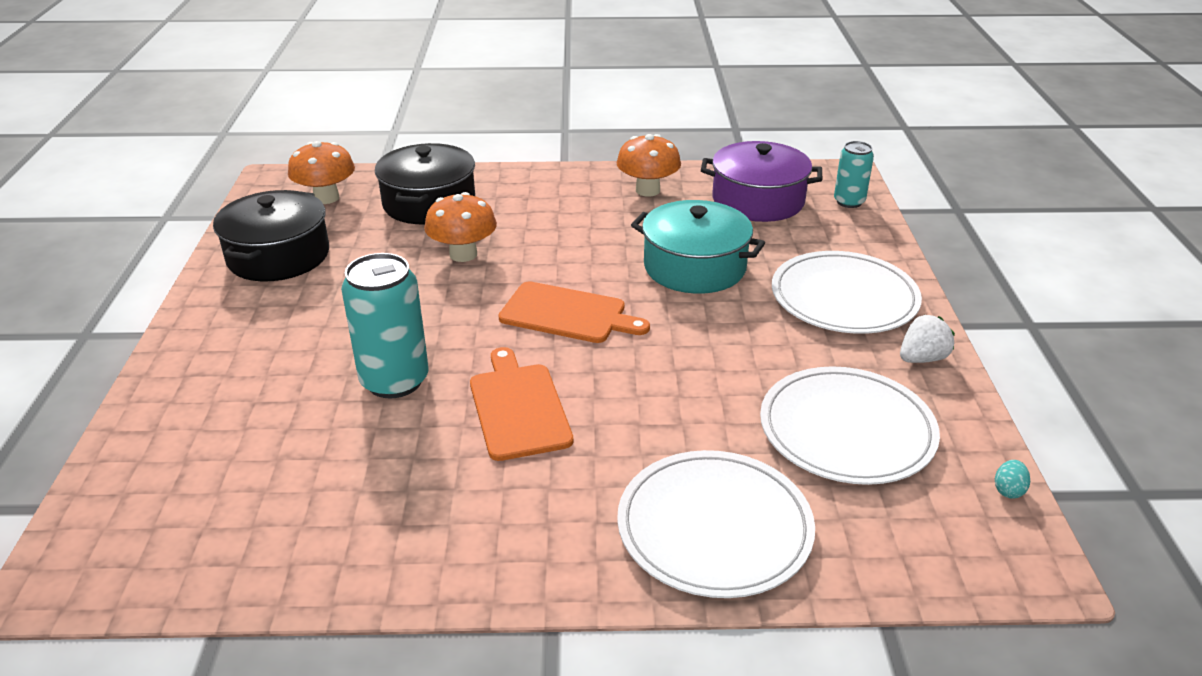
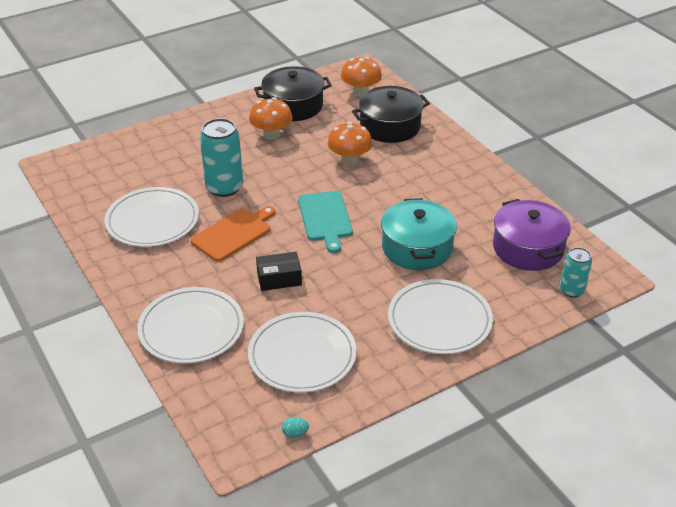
camera: 60 degrees right, 5 degrees up
(393, 487) = (152, 220): none -> white plate
(568, 314) = (325, 218): orange cutting board -> turquoise cutting board
(647, 190) = (491, 198): orange mushroom -> orange mushroom (271, 135)
(664, 397) = (279, 278): none -> black box
(922, 358) = (399, 371): white strawberry -> none

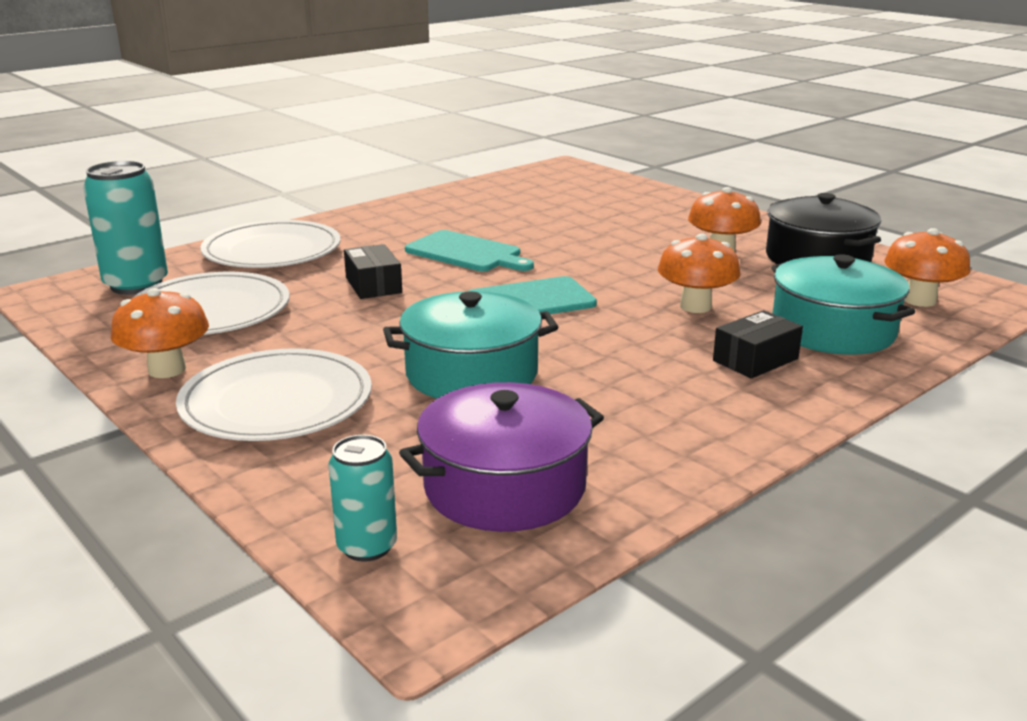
camera: 80 degrees right, 15 degrees down
(152, 220) = (478, 214): white plate -> none
(224, 187) = (568, 239): turquoise can -> turquoise can (136, 285)
(233, 233) = (467, 253): orange cutting board -> turquoise cutting board
(295, 433) = (61, 319): turquoise egg -> none
(390, 126) = (832, 330): black pot -> turquoise pot
(390, 368) = (167, 370): none -> orange mushroom
(418, 156) = (755, 360): none -> black box

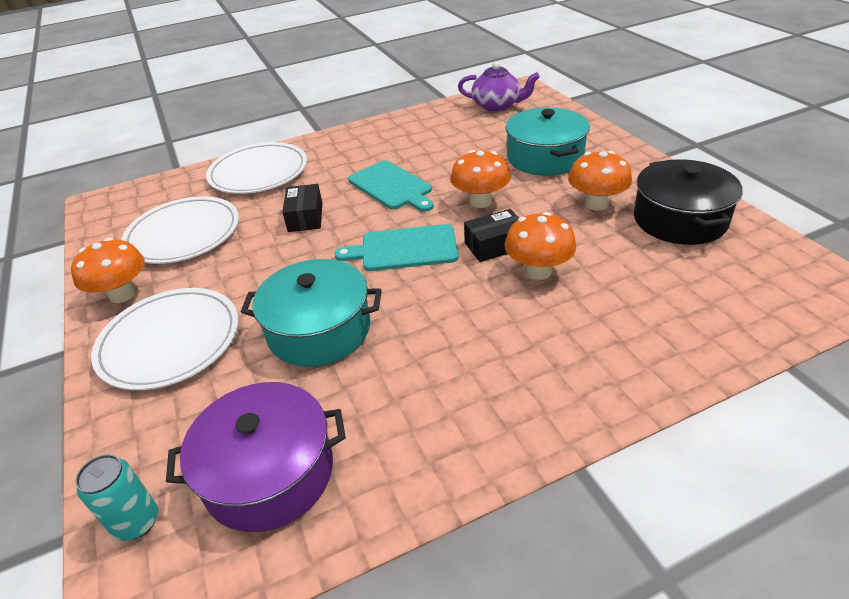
camera: 20 degrees right, 15 degrees up
(136, 285) = (154, 201): turquoise can -> none
(546, 181) = (497, 105): none -> purple teapot
(755, 360) = (554, 347): black box -> black box (495, 245)
(832, 330) = (645, 318): turquoise pot -> turquoise pot (545, 157)
(919, 300) = (750, 287): orange mushroom -> orange mushroom (480, 201)

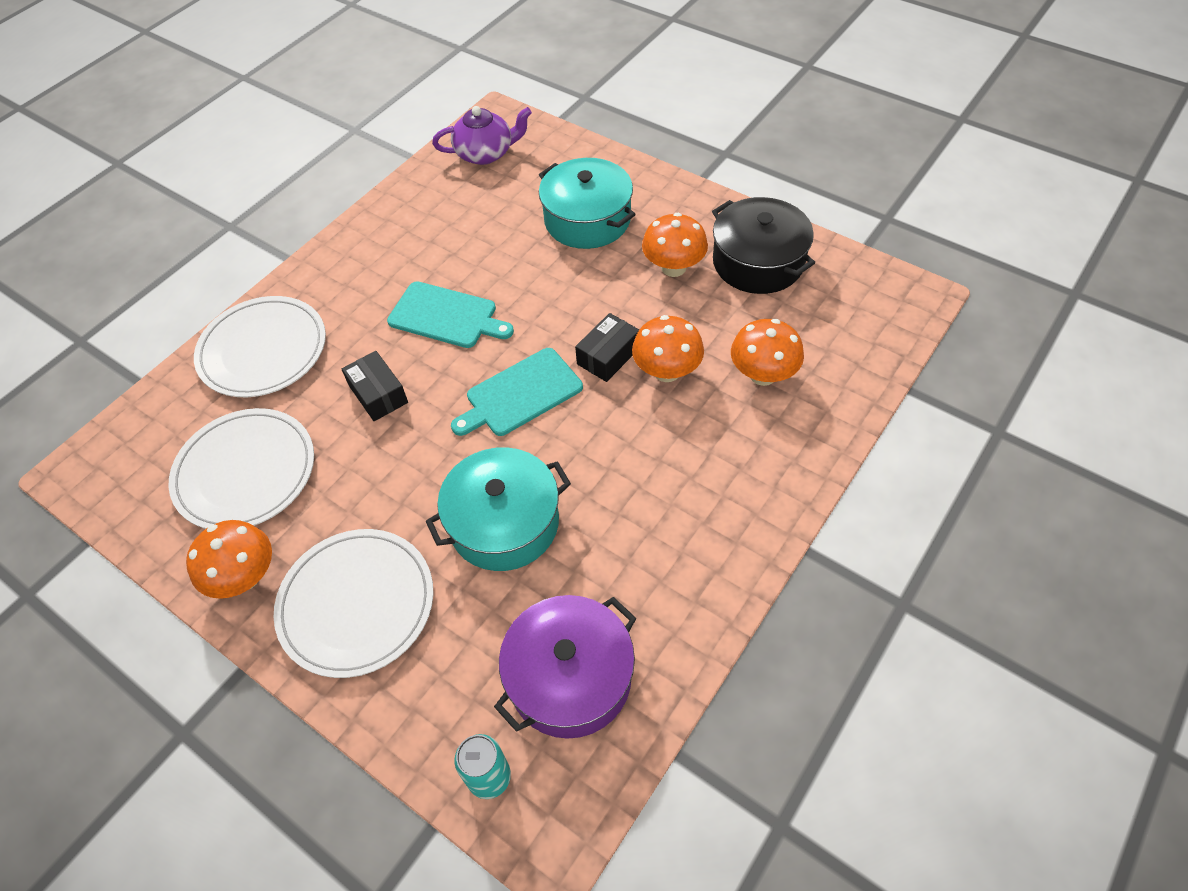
camera: 30 degrees left, 15 degrees up
(480, 201) = (558, 304): orange mushroom -> orange mushroom (763, 374)

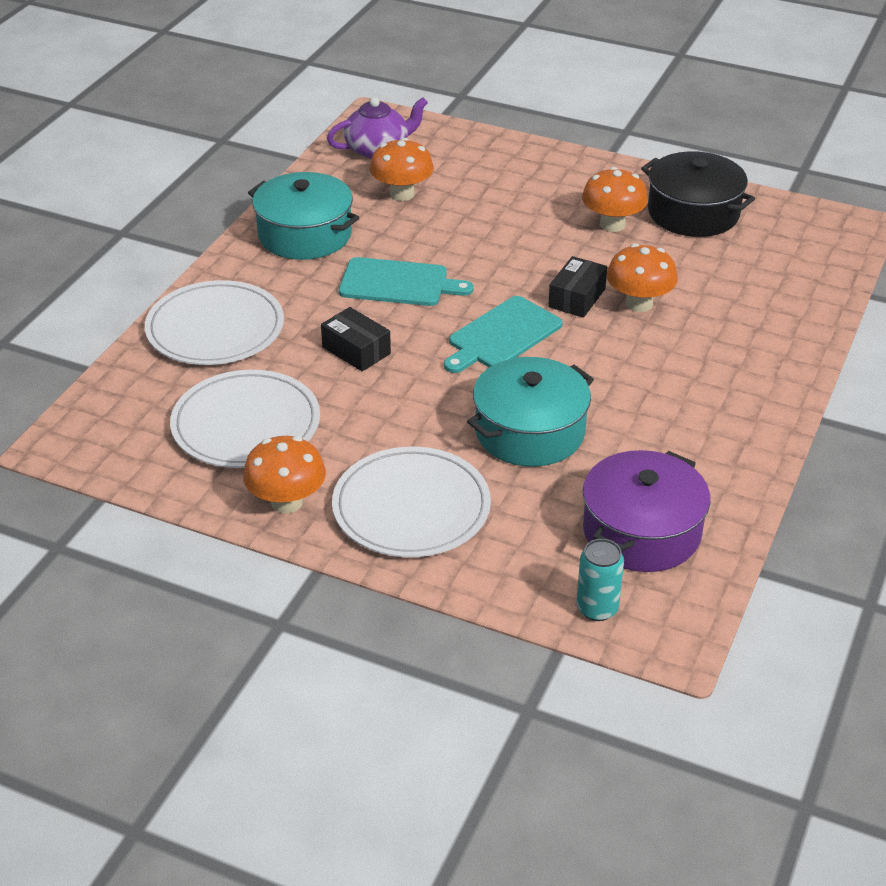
camera: 15 degrees left, 15 degrees down
(587, 220) = (509, 194): turquoise pot -> turquoise pot (304, 235)
(763, 374) = (732, 297): orange mushroom -> orange mushroom (402, 194)

